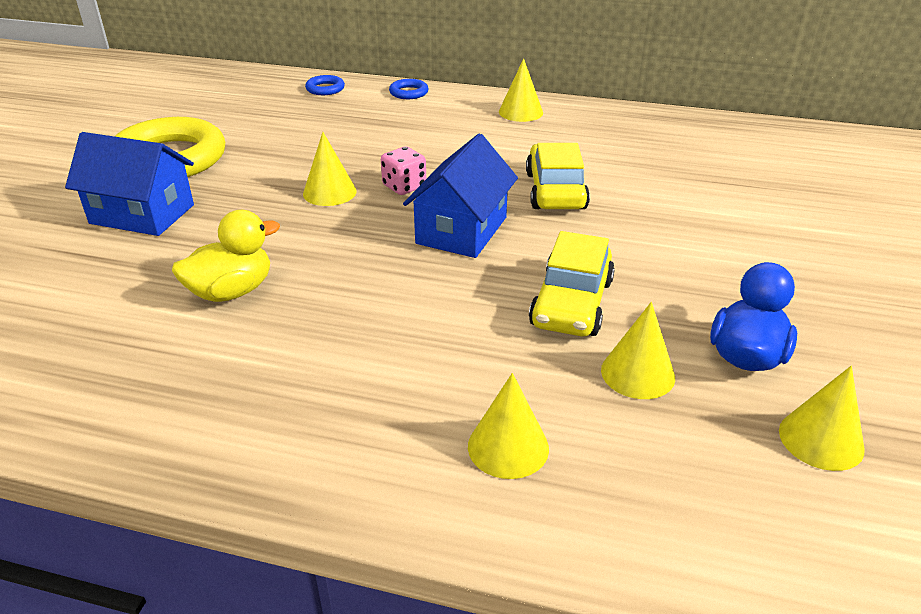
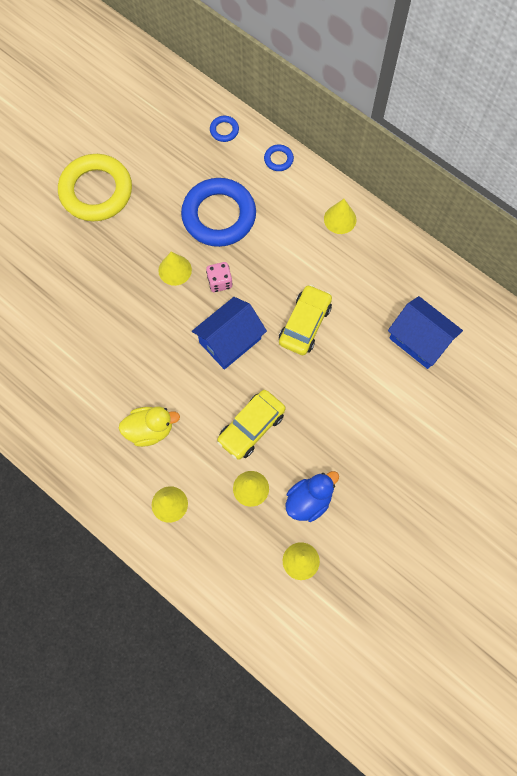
camera: 25 degrees right, 35 degrees up
(142, 214) = (66, 250): blue house -> blue house (420, 340)
(231, 291) = (92, 344): yellow duck -> yellow duck (150, 430)
(362, 140) = (219, 215): none -> blue ring

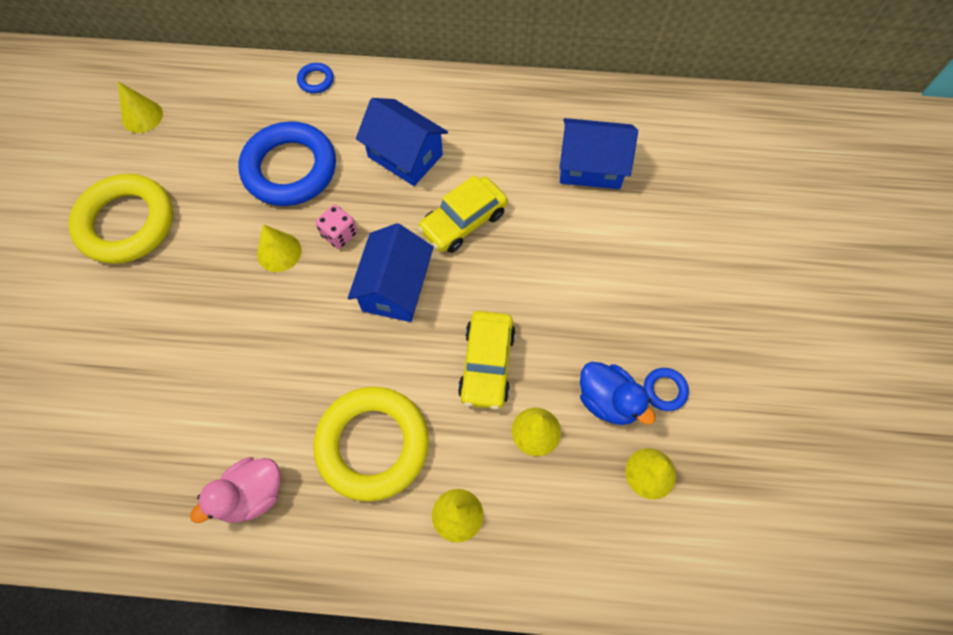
camera: 35 degrees left, 5 degrees down
(64, 412) = (252, 494): none -> pink duck
(150, 430) = (373, 444): yellow duck -> yellow ring
(224, 130) = (236, 84): blue ring -> blue ring (664, 390)
(299, 253) = (405, 156): none -> blue house
(304, 324) = (463, 221): yellow car -> yellow car turned 120 degrees counterclockwise
(309, 500) = (608, 401): blue duck -> blue duck turned 120 degrees clockwise
(340, 219) = (422, 101): yellow cone -> yellow cone (142, 116)

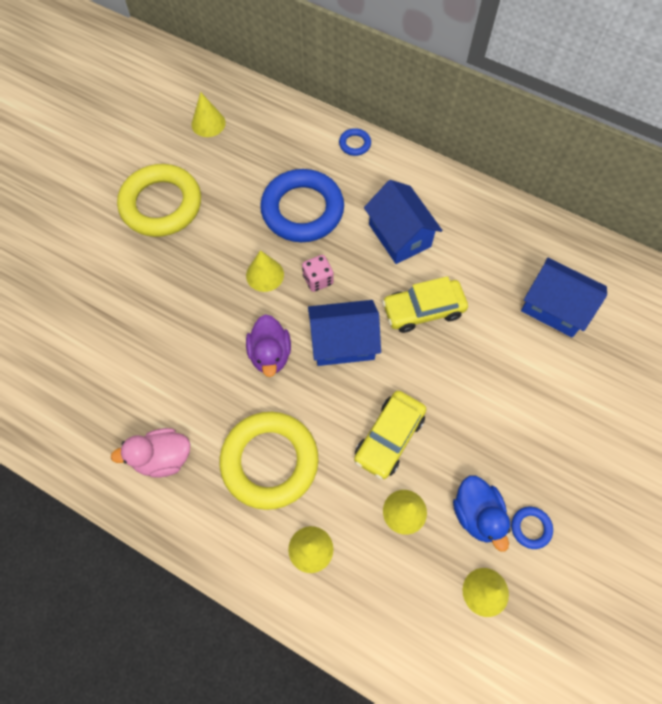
camera: 25 degrees right, 0 degrees up
(322, 333) = (270, 354): none -> purple duck
(395, 288) = (343, 342): blue house -> blue house turned 45 degrees clockwise

